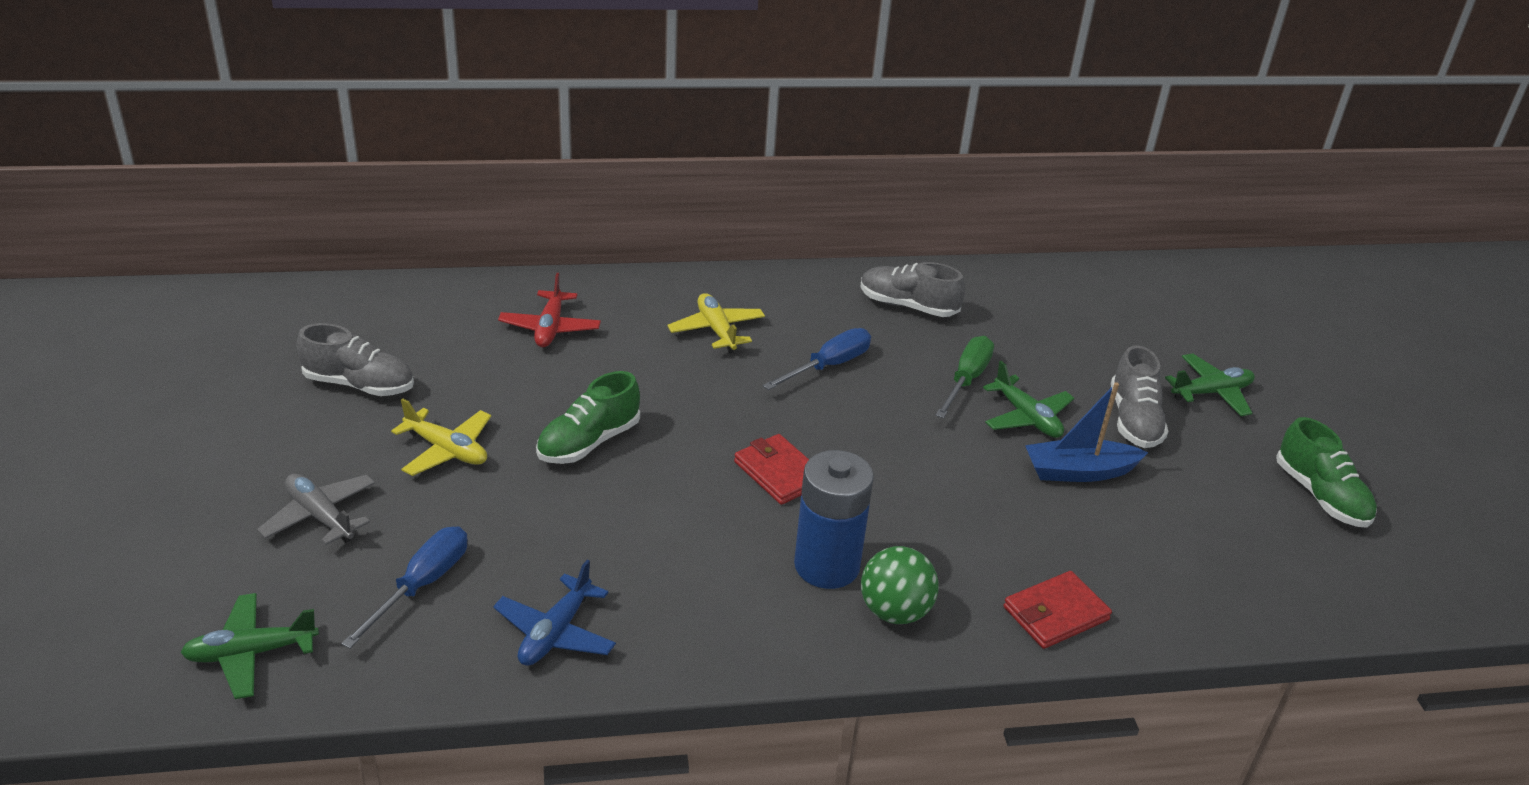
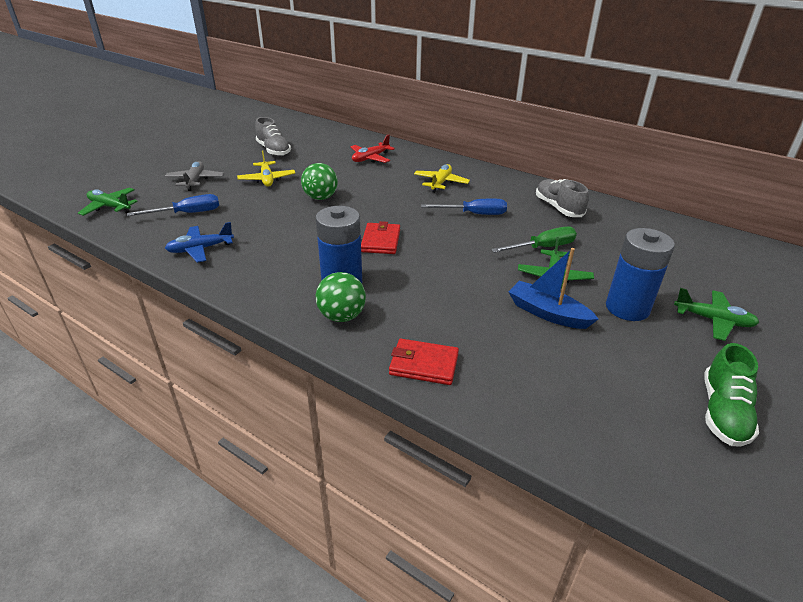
camera: 45 degrees right, 0 degrees up
(588, 442) = (320, 198): green shoe -> green ball
(1134, 420) = (627, 308): grey shoe -> blue battery

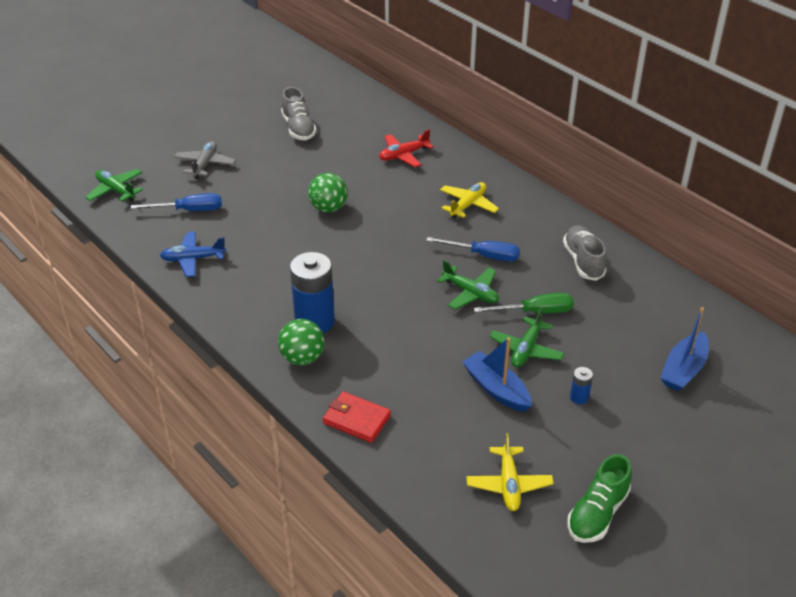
camera: 15 degrees right, 5 degrees up
(267, 179) = (279, 173): yellow plane -> yellow plane (509, 484)
(381, 241) = (370, 276): red wallet -> none
(627, 308) = (579, 397): blue battery -> blue battery, size x0.43
(698, 272) = (683, 369): none -> blue boat
(713, 320) = (657, 426): green plane -> green plane (470, 293)

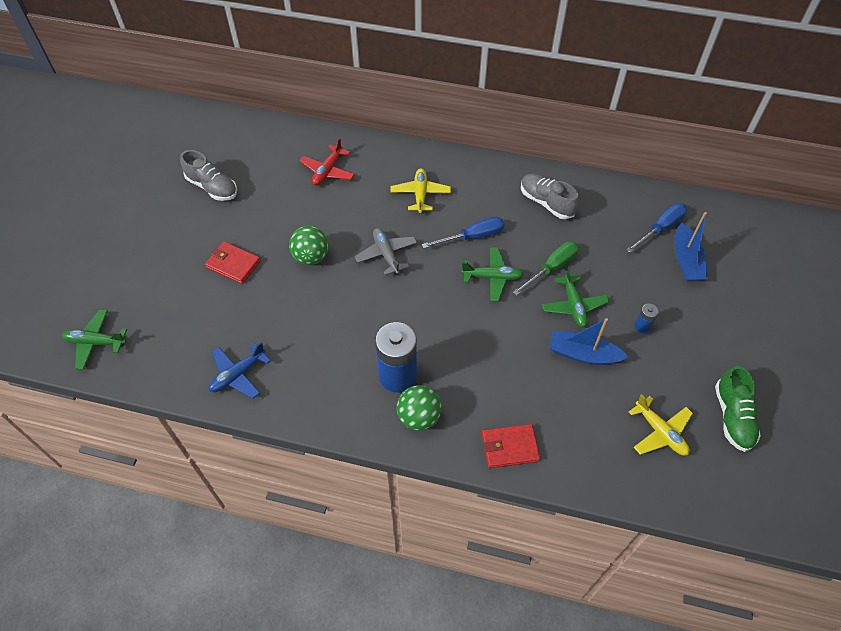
camera: 35 degrees left, 15 degrees up
(189, 210) = (188, 326): blue screwdriver -> blue screwdriver (661, 228)
(205, 164) = (159, 269): grey plane -> grey plane (386, 254)
(262, 186) = (233, 264): none -> red wallet

